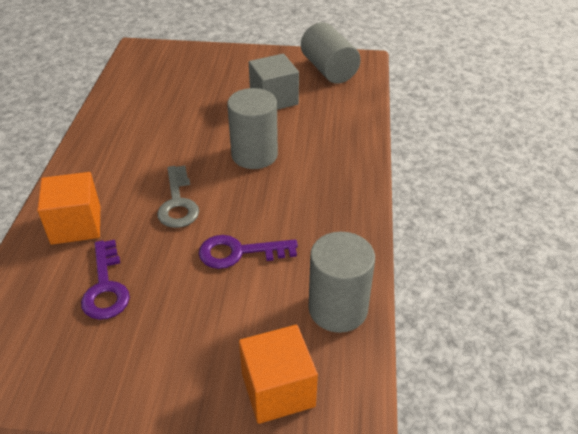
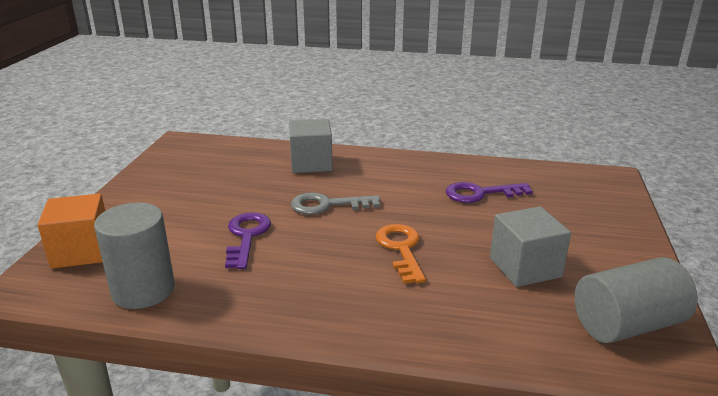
camera: 95 degrees right, 15 degrees down
(76, 225) = (311, 163): orange cube -> grey cube
(106, 287) = (235, 178): purple key -> purple key (480, 194)
(254, 155) = (401, 249): grey cylinder -> orange key

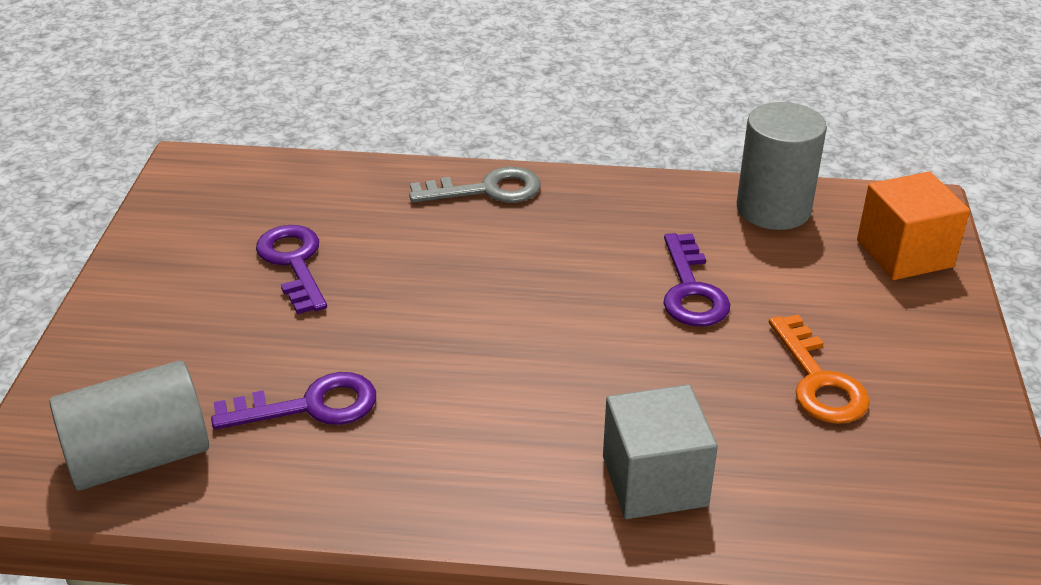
camera: 175 degrees right, 10 degrees up
(327, 205) = (588, 360): grey key -> grey key (487, 190)
(401, 249) = (460, 281): orange key -> orange key (819, 381)
(525, 267) = (293, 263): grey cube -> purple key
(627, 325) = (210, 200): grey cylinder -> grey cylinder (139, 457)

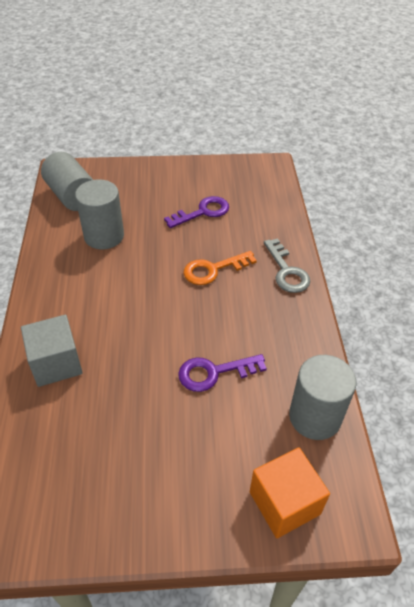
camera: 80 degrees right, 10 degrees up
(311, 406) = (104, 236): purple key -> grey cylinder
(819, 381) = (138, 441): orange key -> orange key (213, 270)

